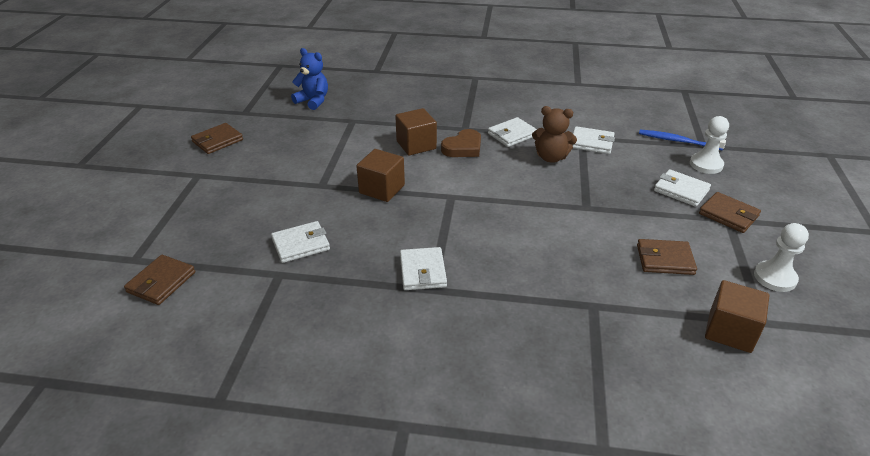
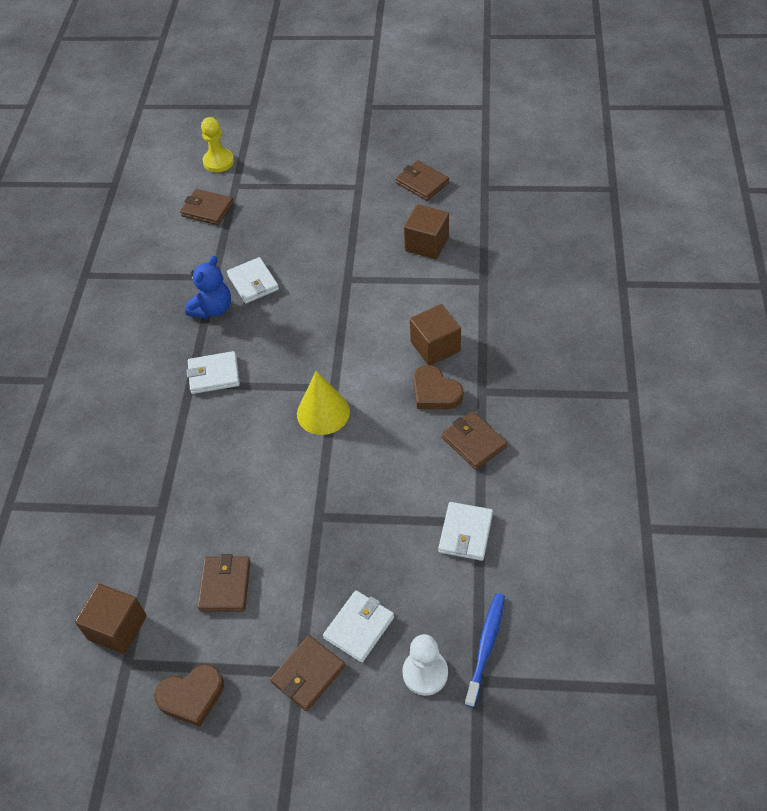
camera: 90 degrees right, 15 degrees up
(79, 274) = (218, 162): none -> yellow pawn
(313, 101) = (523, 238): blue teddy bear -> blue teddy bear (212, 309)
(382, 189) = (343, 327): brown cube -> brown cube (427, 244)
(478, 202) = (323, 412): none -> yellow cone
(512, 134) = (474, 442): white wallet -> brown wallet
(551, 157) = (423, 484): brown teddy bear -> none
(775, 277) = (191, 696): white pawn -> brown heart

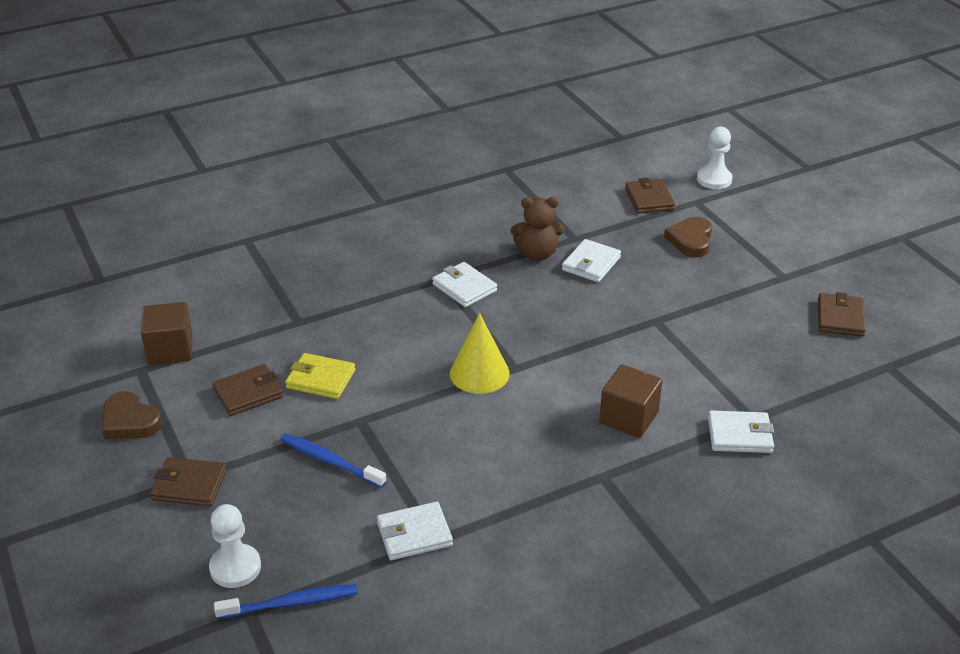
camera: 55 degrees right, 15 degrees down
(212, 309) = (537, 254): blue teddy bear -> brown teddy bear
(218, 162) = (714, 179): yellow pawn -> white pawn
(248, 524) = (321, 379): none -> yellow wallet
(350, 557) = (330, 461): none -> blue toothbrush
(359, 627) = (257, 499): white wallet -> white wallet (739, 435)
(427, 244) = (759, 356): brown cube -> none
(435, 392) = (570, 441): brown heart -> brown heart (690, 240)
(474, 442) = (531, 496): brown wallet -> none

